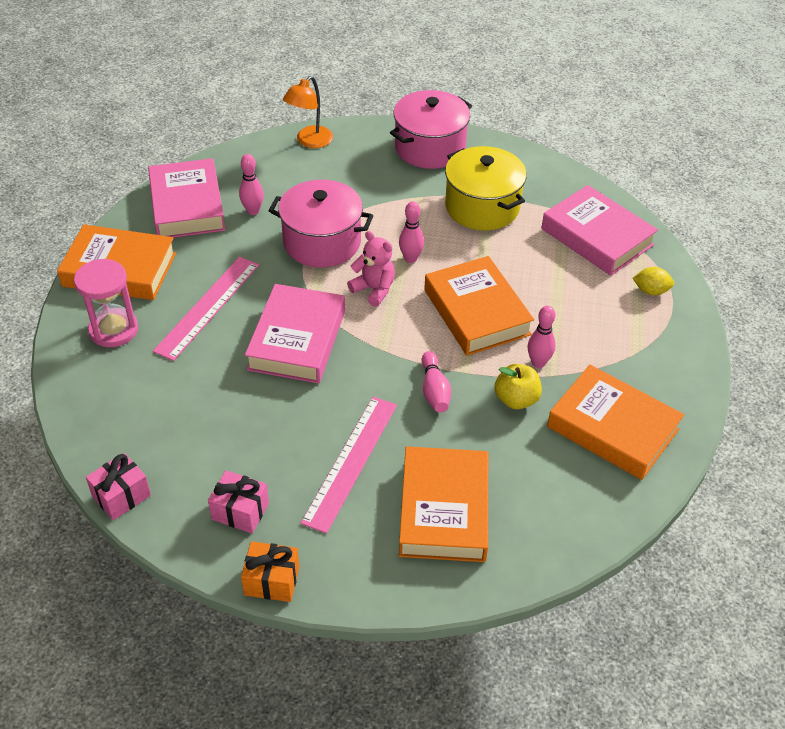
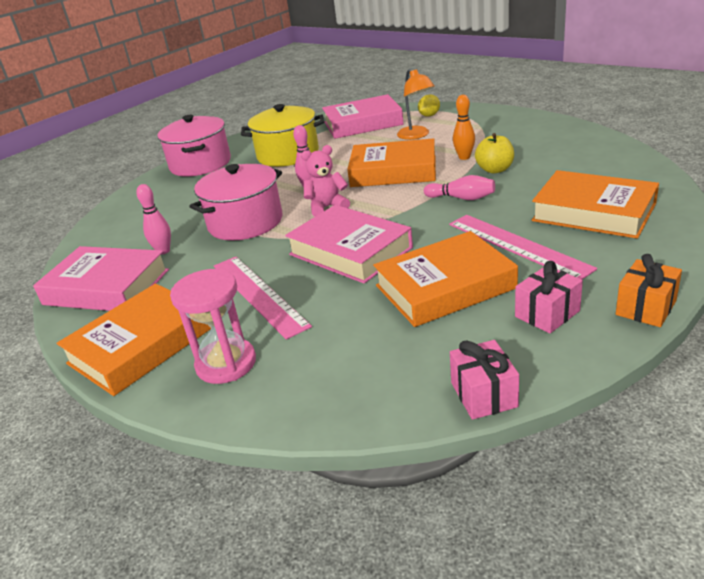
camera: 55 degrees left, 15 degrees down
(309, 141) = (118, 211): orange lamp -> orange lamp (416, 135)
(538, 362) = (464, 157): pink bowling pin -> orange bowling pin
(612, 428) = (545, 143): orange book -> orange book (445, 287)

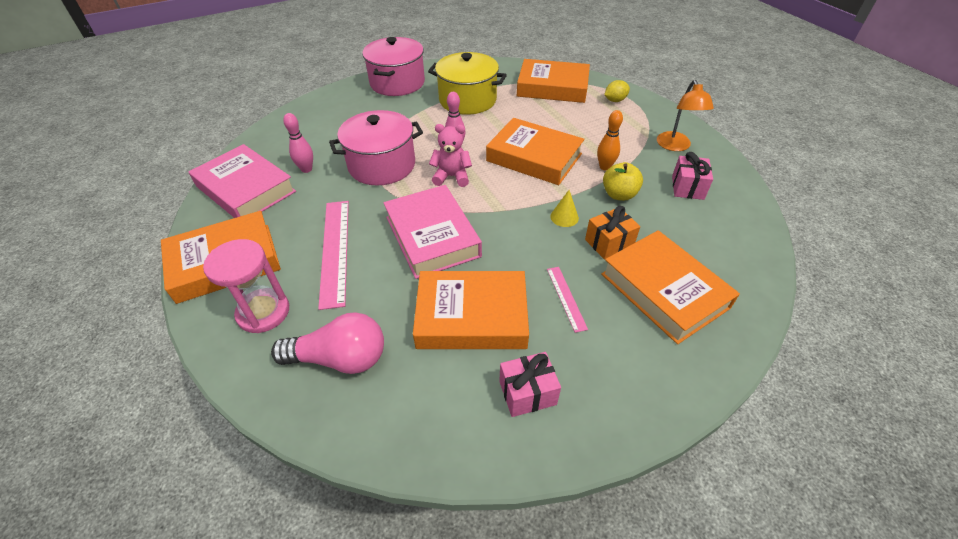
camera: 20 degrees right, 15 degrees up
(345, 362) = (340, 358): none -> pink light bulb
(363, 123) = (552, 87): pink book -> orange book
(416, 135) = (585, 121): orange lamp -> orange lamp (675, 146)
(462, 198) = (564, 217): pink bowling pin -> yellow cone
(483, 395) = (409, 454): pink gift -> pink gift (687, 187)
(517, 245) = (566, 298): pink ruler -> pink ruler, size x0.51
(646, 308) = (615, 433): orange gift -> orange gift (609, 243)

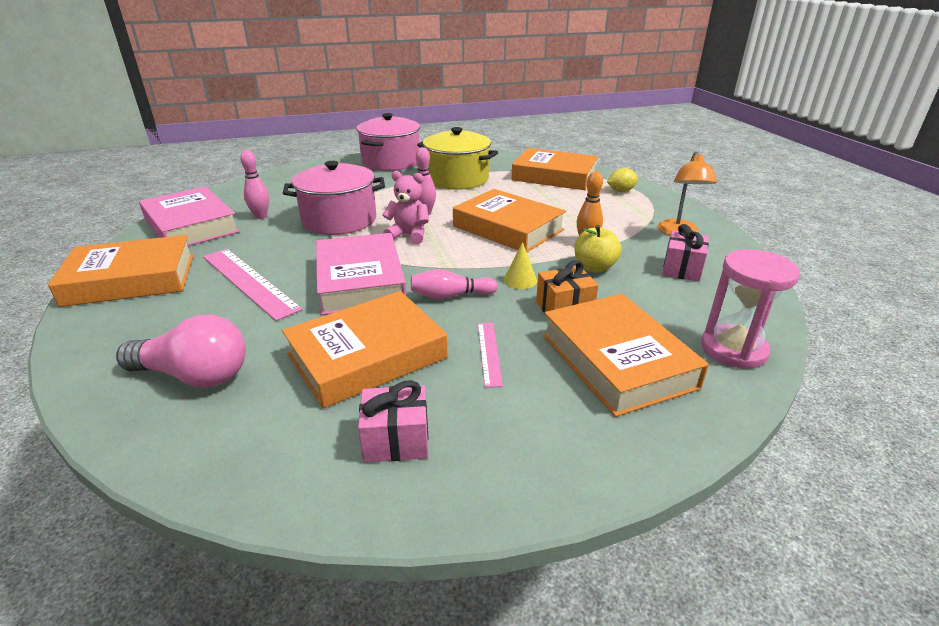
camera: 10 degrees right, 15 degrees down
(263, 312) = (141, 324): pink hourglass -> pink hourglass (733, 349)
(334, 250) = (248, 282): pink ruler -> pink ruler turned 45 degrees counterclockwise
(472, 316) = (367, 356): orange book -> orange book turned 45 degrees counterclockwise
(514, 242) = (450, 296): none -> pink bowling pin

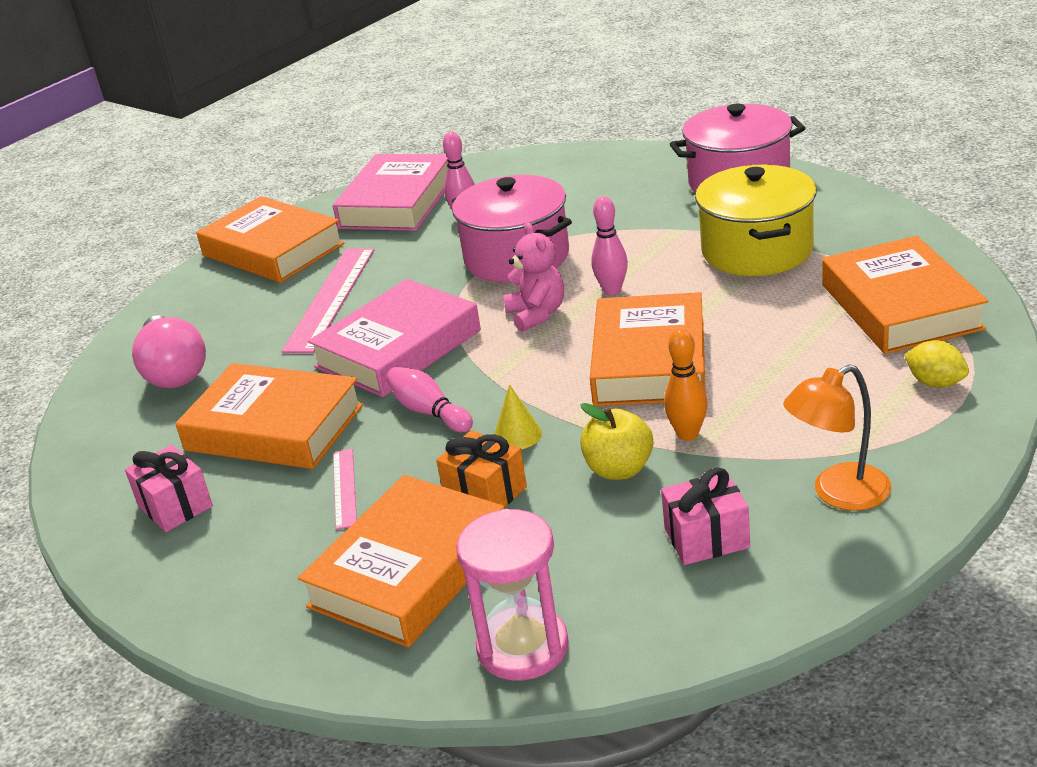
camera: 60 degrees right, 0 degrees up
(489, 353) = (345, 488): pink ruler -> pink ruler turned 60 degrees counterclockwise

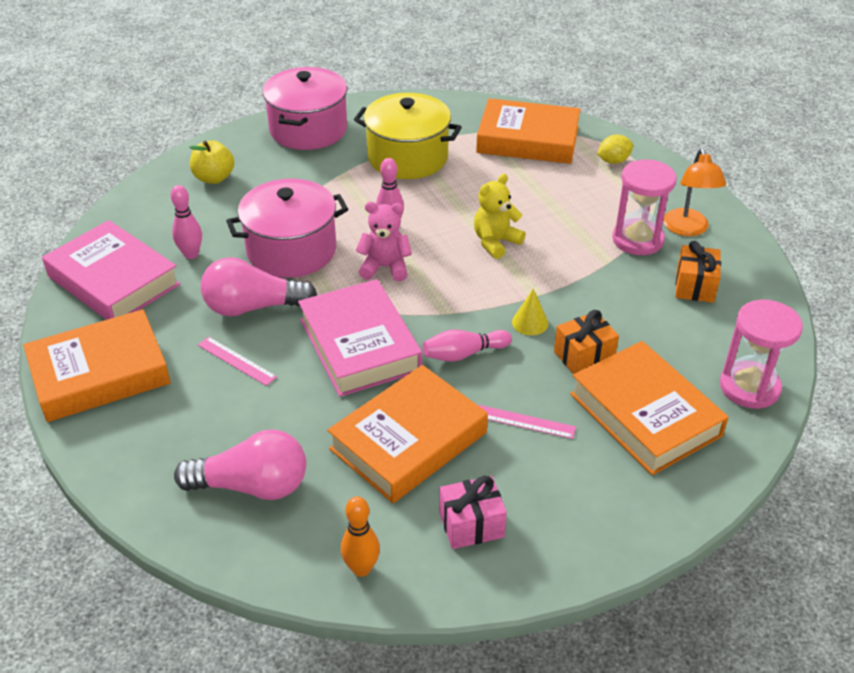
camera: 70 degrees left, 10 degrees up
(330, 298) = (236, 361): pink ruler -> pink ruler, size x0.51
(412, 275) = (253, 307): none -> pink light bulb
(619, 469) = (604, 294): yellow apple -> yellow apple (214, 178)
(650, 361) = (495, 242): orange book -> yellow teddy bear
(687, 434) = (589, 257): orange bowling pin -> orange bowling pin (361, 568)
(706, 538) = (695, 286): pink gift -> orange gift
(766, 459) = (637, 239): none -> pink hourglass

